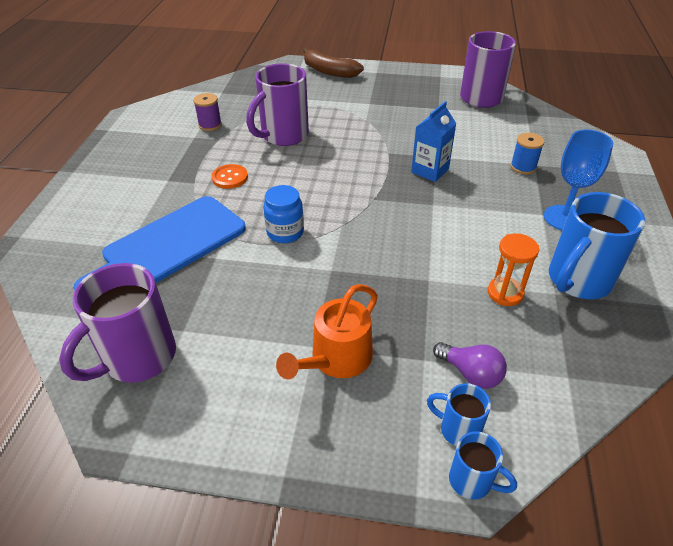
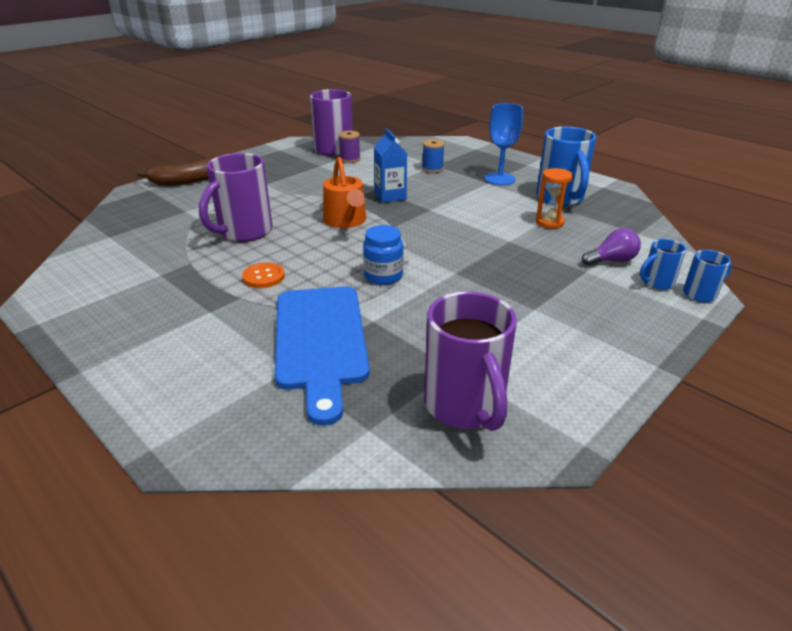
camera: 55 degrees left, 10 degrees down
(210, 125) = (156, 260): purple spool -> purple spool (350, 159)
(283, 136) = (244, 232): purple mug -> purple mug turned 45 degrees clockwise
(337, 359) = (556, 304): orange watering can -> orange watering can (346, 221)

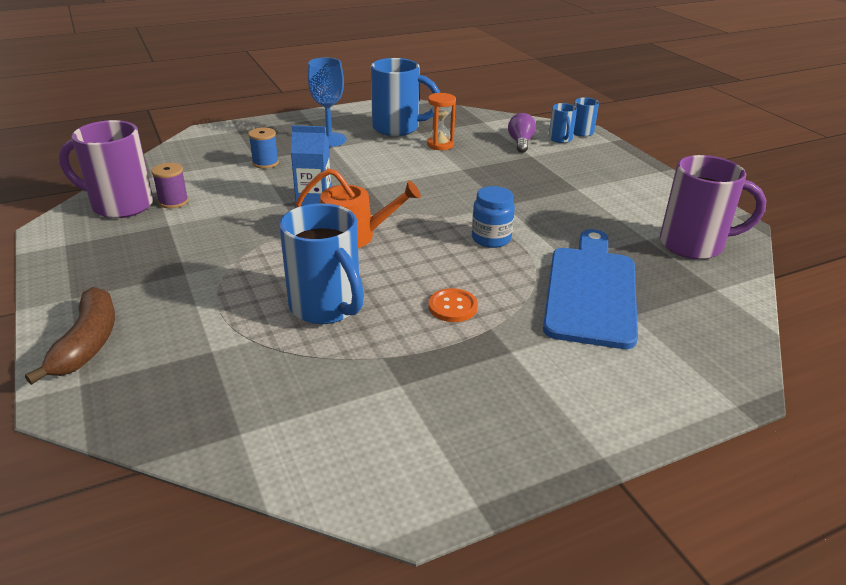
camera: 70 degrees left, 0 degrees up
(244, 232) = (327, 307): purple mug -> blue mug
(320, 341) = (591, 291): blue cutting board -> blue cutting board turned 90 degrees counterclockwise

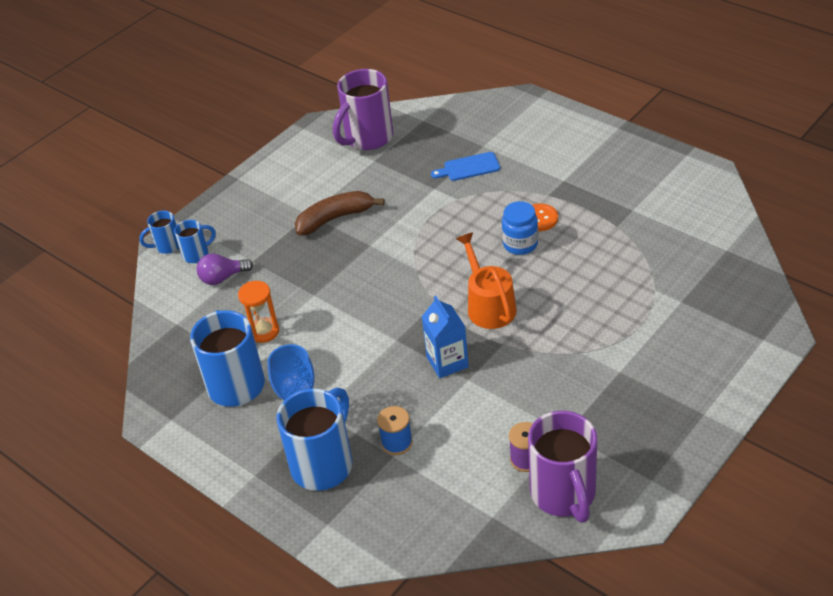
camera: 110 degrees left, 10 degrees up
(87, 343) = (732, 364): brown banana -> brown banana (335, 218)
(327, 307) = (591, 274): blue mug -> blue mug (323, 464)
(491, 239) = (434, 232): blue jar -> blue jar (520, 244)
(591, 291) = (469, 167): blue cutting board -> blue cutting board, size x0.47
(694, 245) = (367, 138): purple mug -> purple mug turned 120 degrees counterclockwise

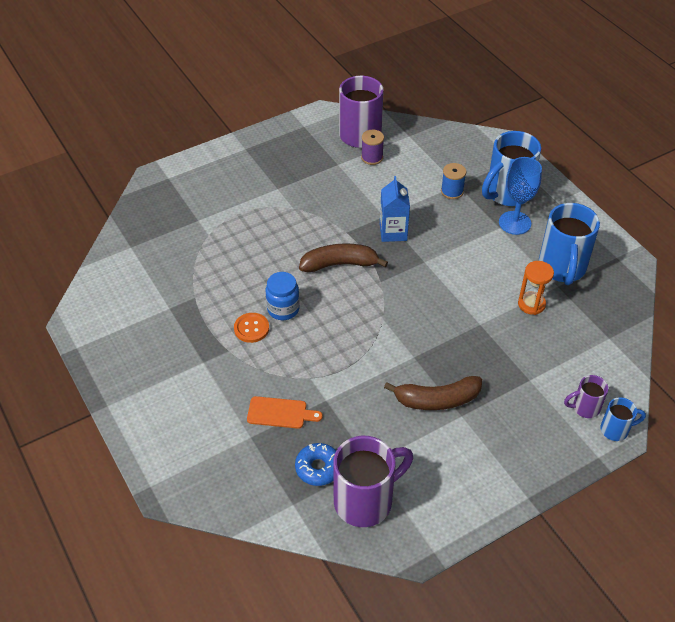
camera: 165 degrees left, 5 degrees up
(197, 254) = (584, 408): blue mug -> purple mug
(223, 278) = (561, 371): purple light bulb -> none
(415, 145) = (318, 468): none -> blue donut
(469, 167) = (280, 413): blue cutting board -> orange cutting board
(489, 306) = (340, 264): orange watering can -> brown banana

